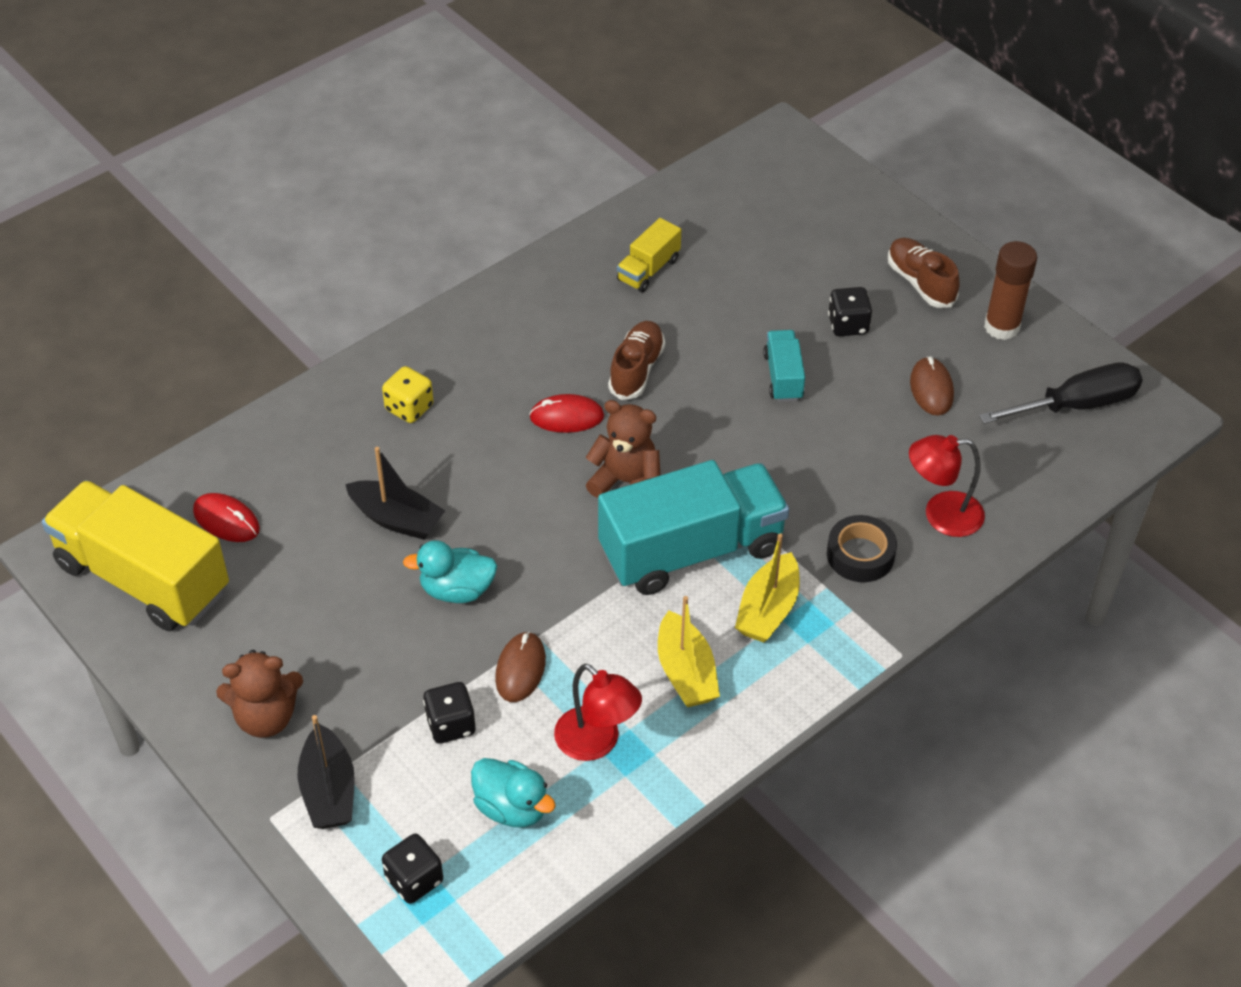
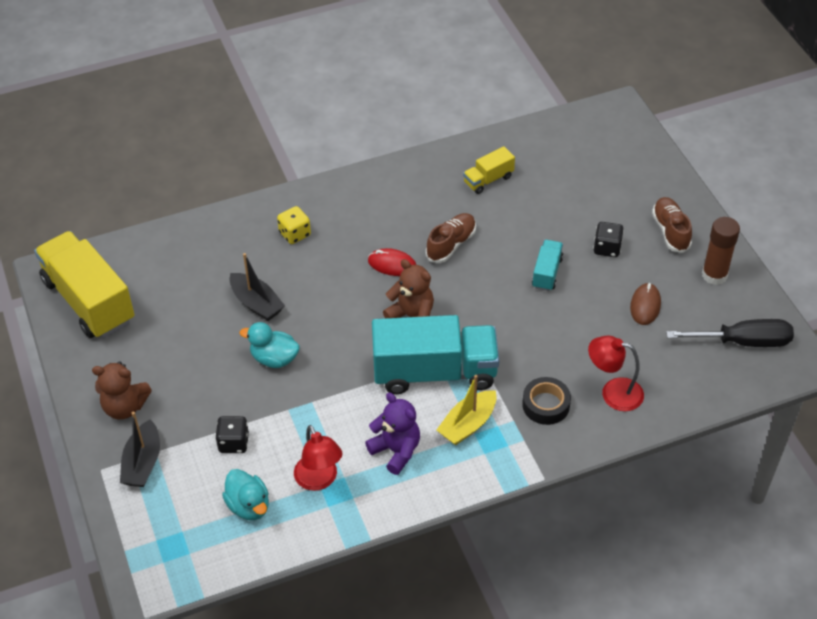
camera: 20 degrees right, 0 degrees up
(226, 520) = (153, 278): red mouse -> none
(414, 880) = (170, 533): black dice -> none
(520, 669) = (292, 420): brown mouse -> none
(686, 672) = (396, 451): yellow boat -> purple teddy bear

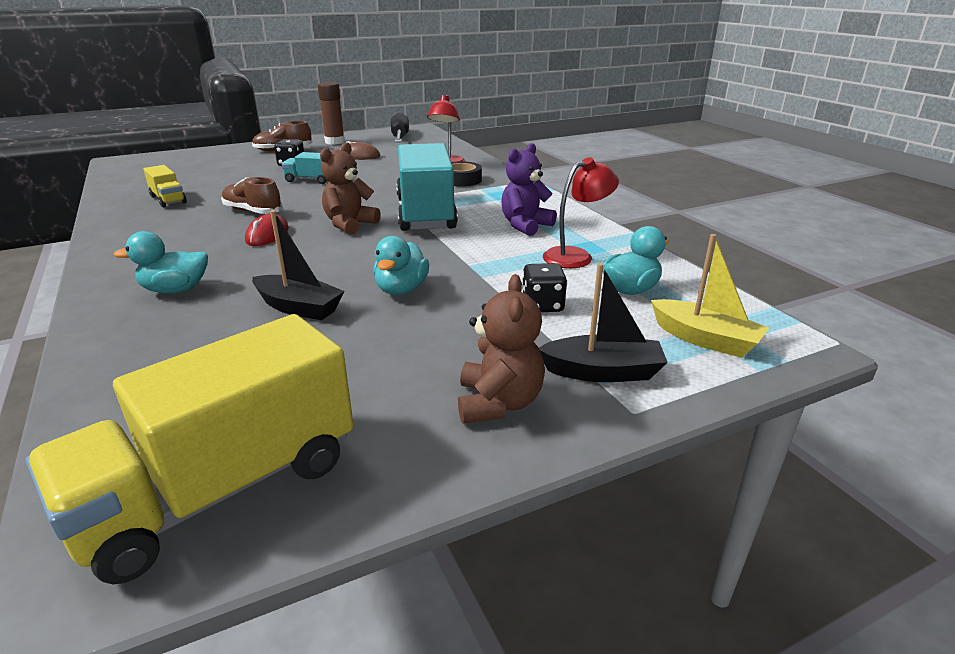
camera: 95 degrees left, 20 degrees down
(256, 303) = (298, 307): black boat -> black boat turned 75 degrees clockwise
(295, 234) = (175, 290): yellow dice -> turquoise duck
(468, 424) = (487, 202): yellow boat -> yellow boat (704, 339)

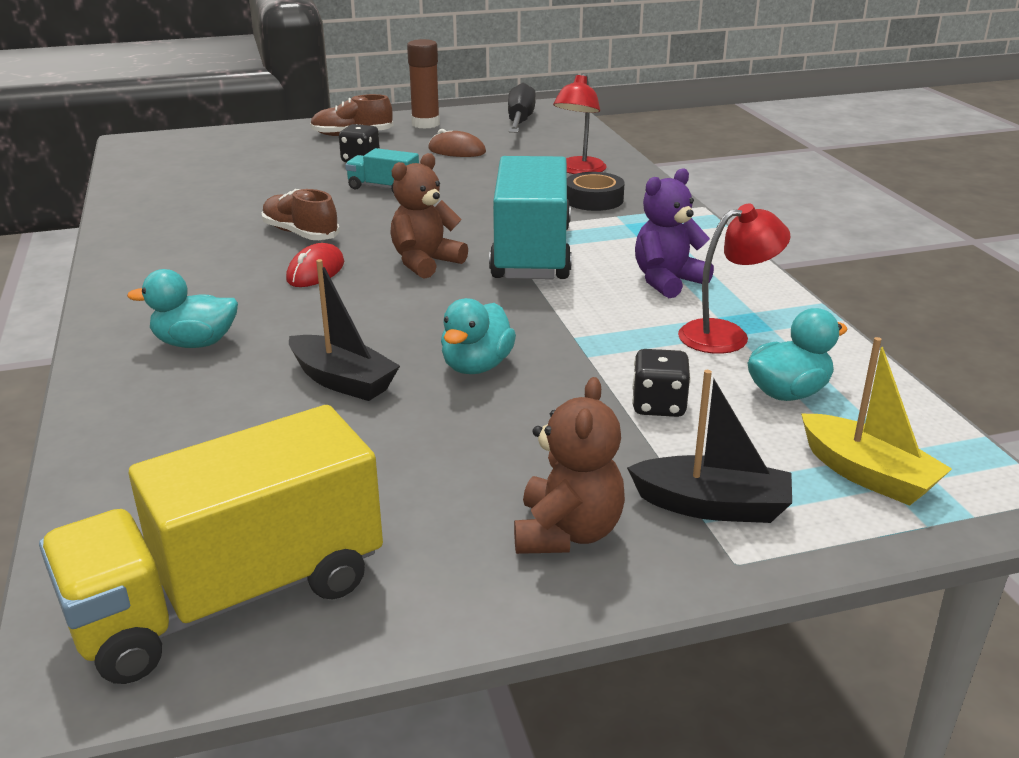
camera: 10 degrees right, 0 degrees up
(168, 199) = (194, 208): yellow truck -> none

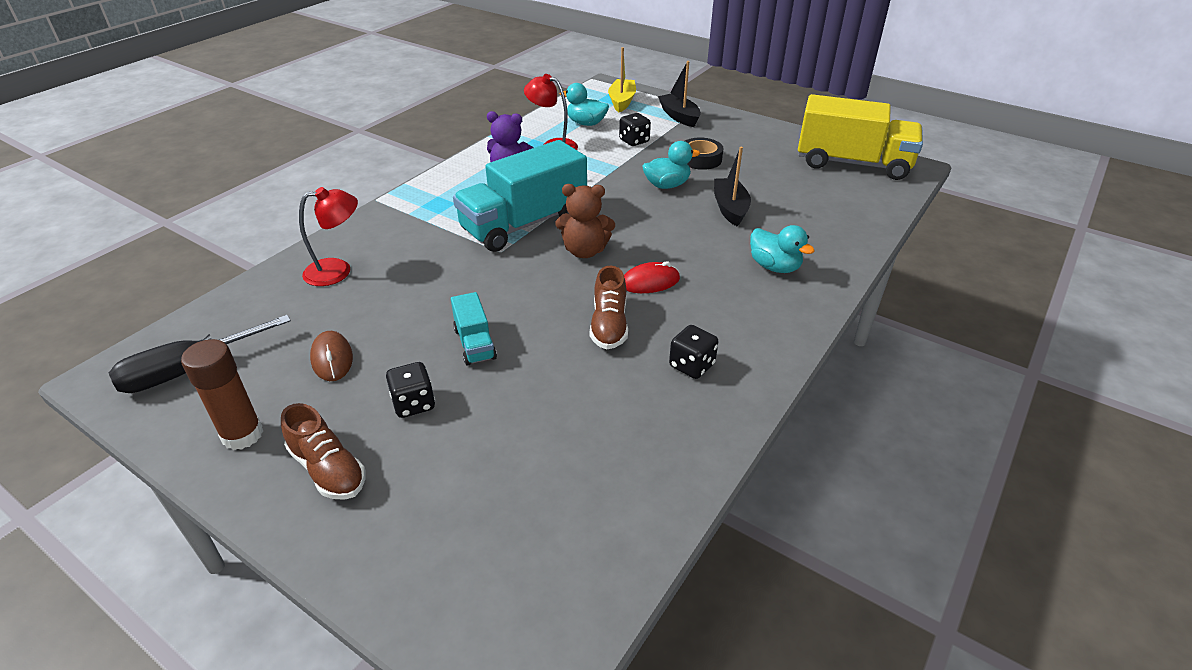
camera: 130 degrees left, 10 degrees up
(190, 243) = (691, 365): none -> black dice
(567, 533) = (731, 131): brown teddy bear -> none
(593, 199) = (402, 240): black tape -> black tape (700, 159)

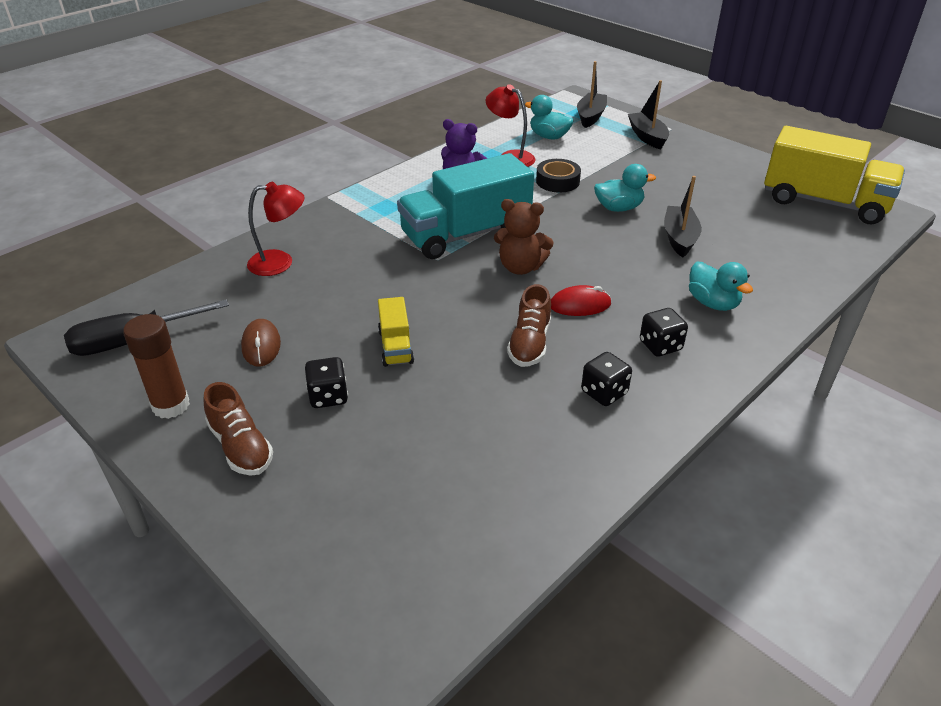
camera: 10 degrees right, 0 degrees up
(474, 343) = (395, 346): turquoise truck -> yellow truck
(622, 101) = (590, 116): yellow boat -> black boat
(634, 141) = (594, 159): black dice -> black dice (660, 346)
(700, 159) = (660, 184): black tape -> black tape (557, 181)

